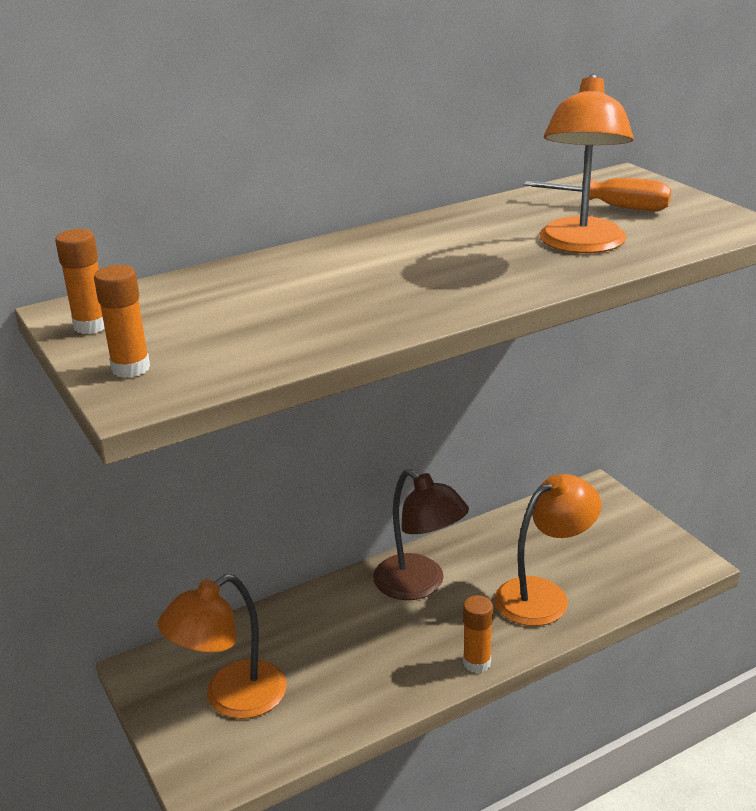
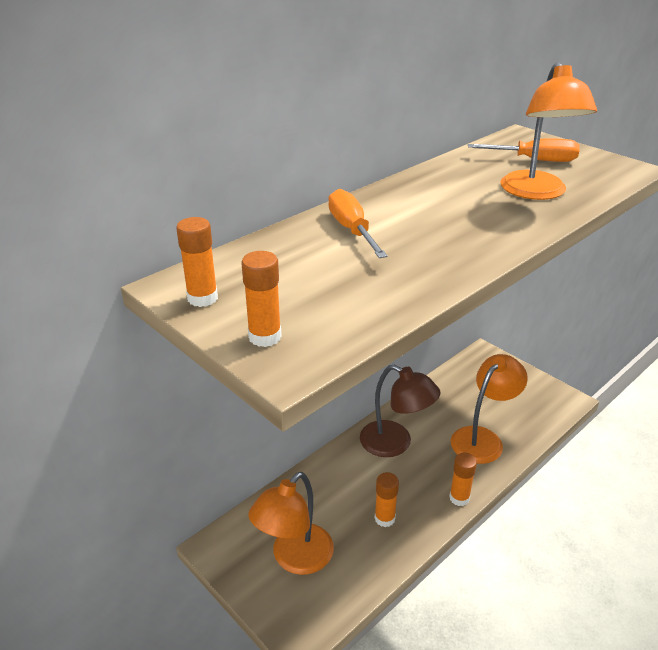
camera: 15 degrees left, 5 degrees up
(311, 270) = (351, 229): none -> orange screwdriver
(365, 671) = (384, 518): none -> orange glue stick

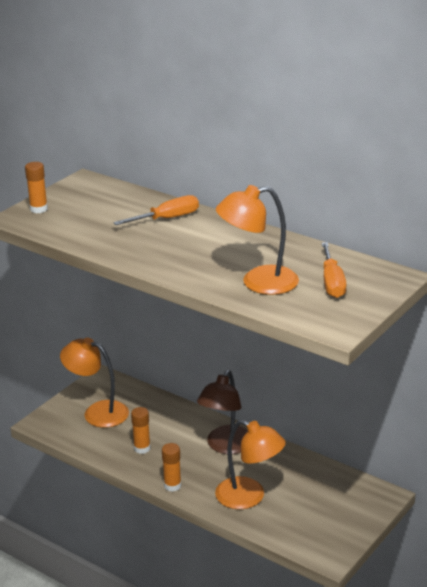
camera: 80 degrees right, 5 degrees down
(202, 298) = (73, 189): orange glue stick -> none

